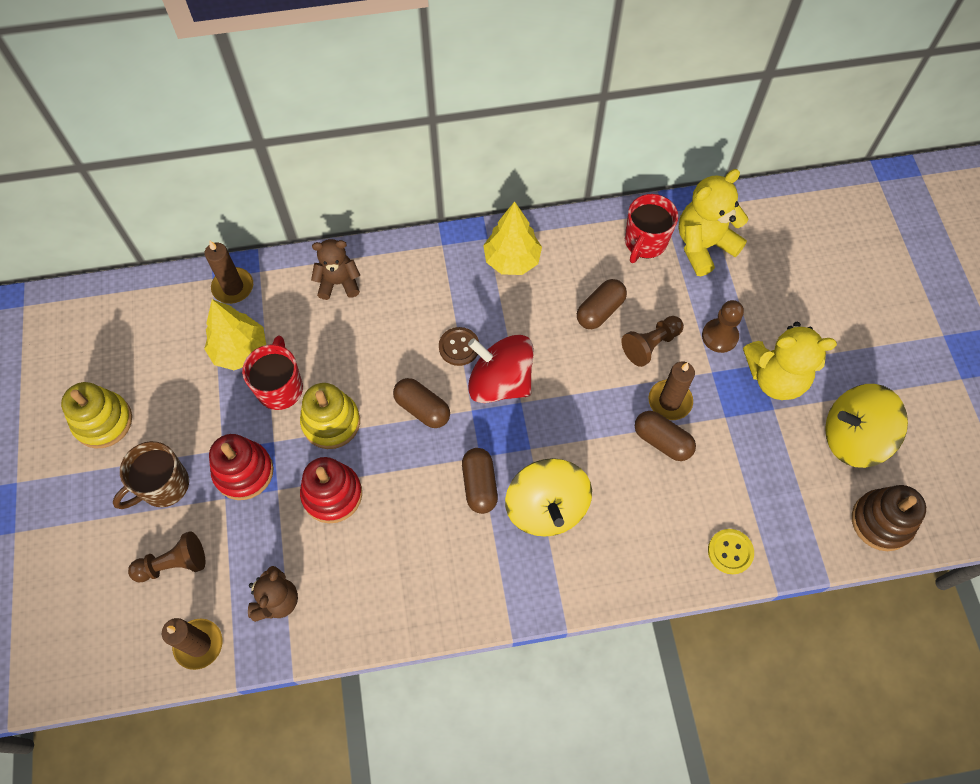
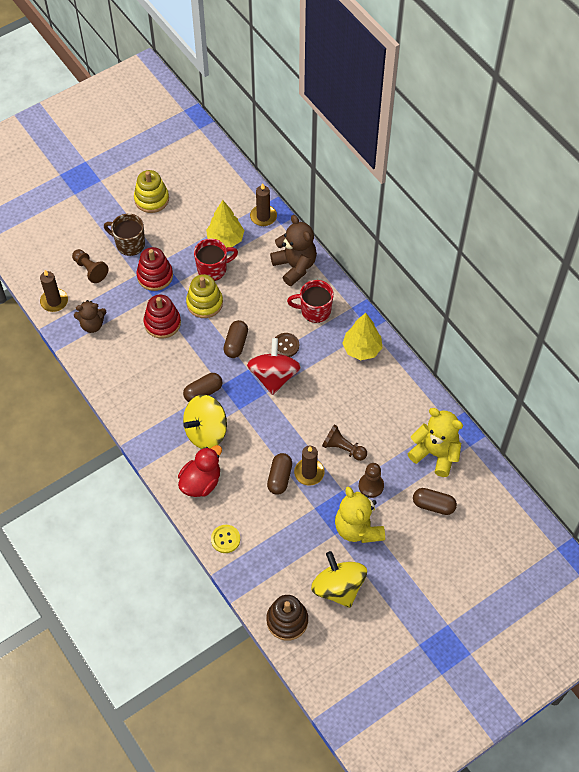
camera: 65 degrees right, 5 degrees down
(338, 283) = (295, 266): brown teddy bear -> brown teddy bear, size x1.55
(600, 311) = (352, 411): brown capsule -> brown capsule (433, 505)
(625, 548) = (201, 482): none -> red duck
(645, 242) = (418, 418): red mug -> red mug (314, 311)

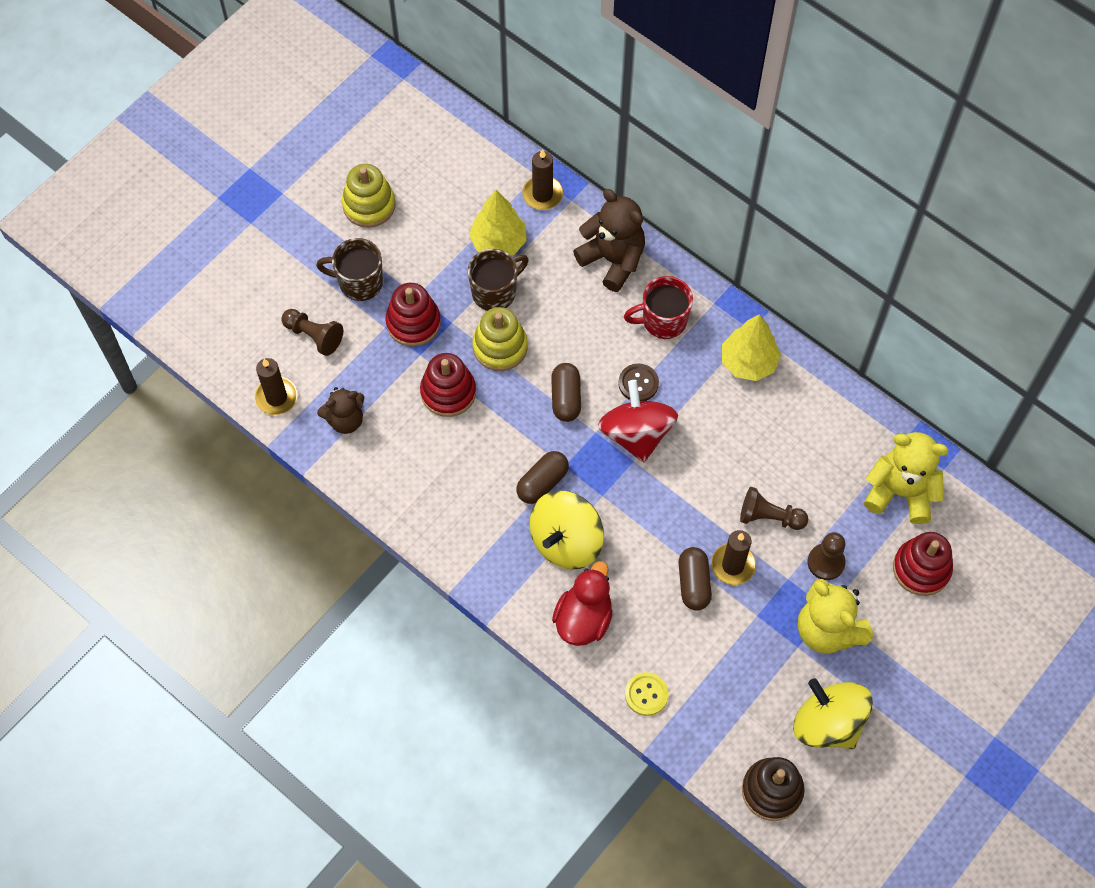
camera: 15 degrees left, 5 degrees up
(213, 269) = (495, 292): red mug -> brown mug
(433, 505) = (921, 569): brown capsule -> red stacking toy

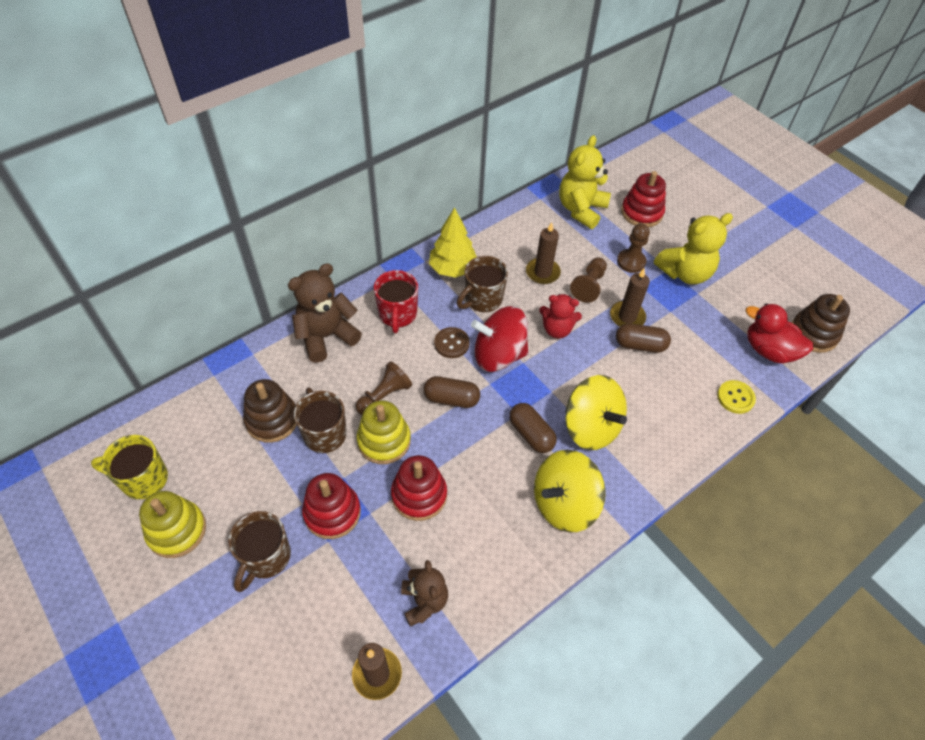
camera: 80 degrees left, 10 degrees down
(314, 336) = (313, 618): brown pawn -> brown pawn (384, 396)
(411, 160) = (143, 479): none -> yellow mug
(498, 242) = (272, 420): yellow tree -> brown stacking toy
(542, 194) = (236, 374): brown candle -> brown candle (542, 272)
(583, 619) = (665, 429): red duck -> red duck (769, 350)
(690, 489) = (557, 329): none -> red teddy bear
(711, 403) = (482, 299): none -> brown mug
(828, 723) = (759, 289): yellow spinning top -> yellow spinning top (564, 503)

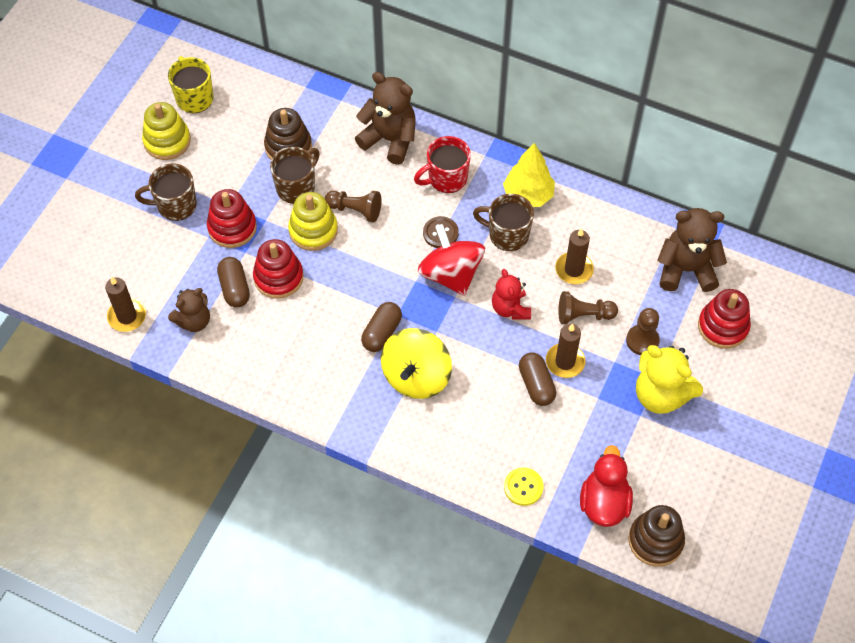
camera: 65 degrees right, 5 degrees up
(451, 399) = (382, 259): brown capsule -> brown capsule (234, 288)
(564, 503) = (328, 383): yellow spinning top -> none
(581, 209) = (686, 269): yellow teddy bear -> brown teddy bear

